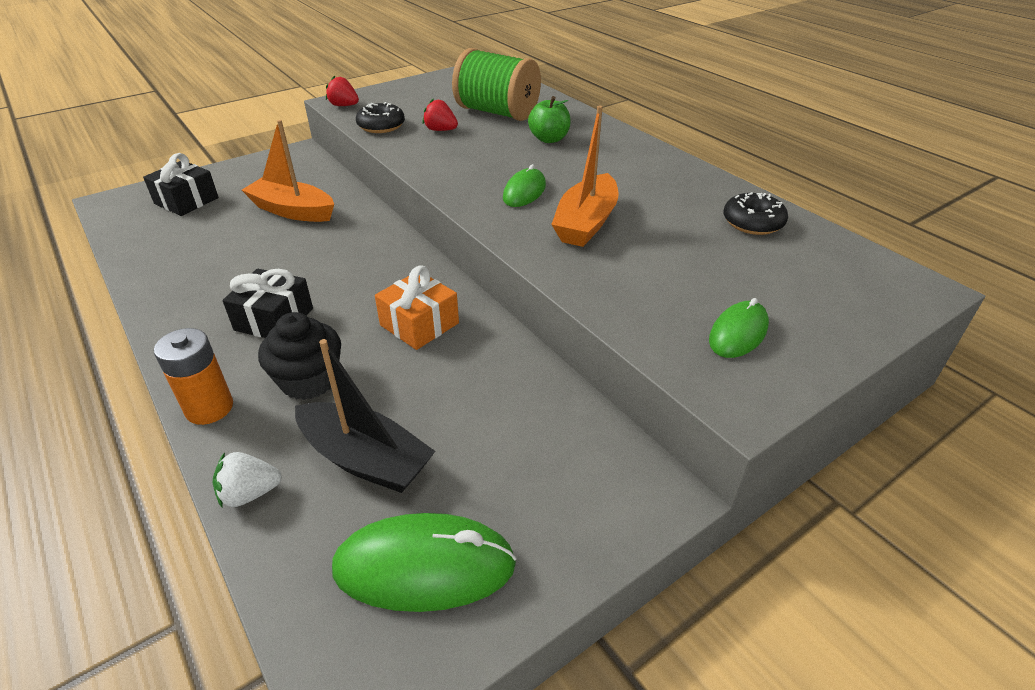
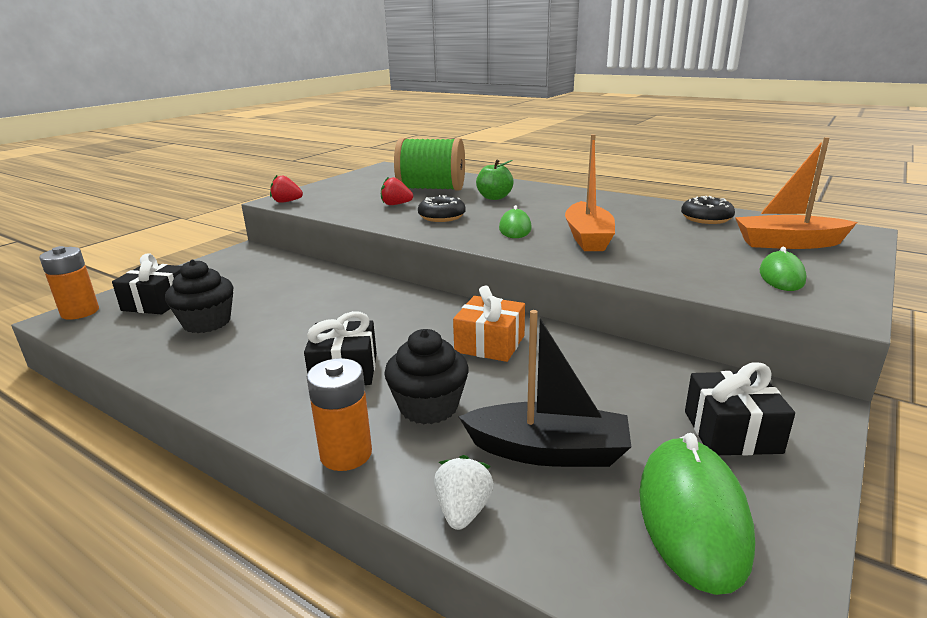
camera: 20 degrees left, 15 degrees down
(125, 198) = (80, 312): none -> orange battery
(208, 234) = (207, 322): none -> black cupcake
(250, 493) = (463, 511): white strawberry -> white strawberry turned 135 degrees clockwise
(293, 211) = (281, 290): orange boat -> orange boat (788, 243)
(381, 126) = (338, 209): black donut -> black donut (442, 217)
(424, 567) = (693, 515): green mouse -> green mouse turned 60 degrees counterclockwise
(547, 495) = (731, 431): none -> black gift

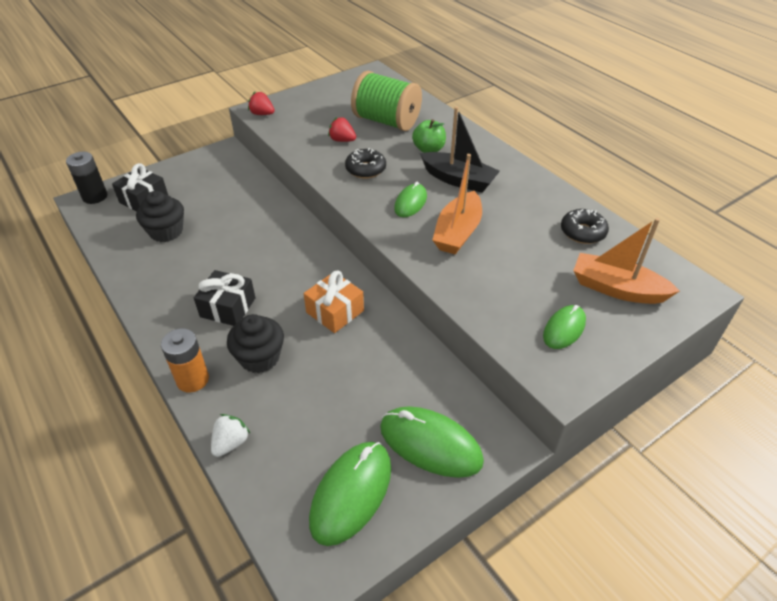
camera: 20 degrees right, 20 degrees up
(80, 312) = (95, 196): orange battery -> black battery
(548, 451) = (306, 418): black boat -> black boat (458, 180)
(731, 431) = (430, 444): black gift -> green mouse

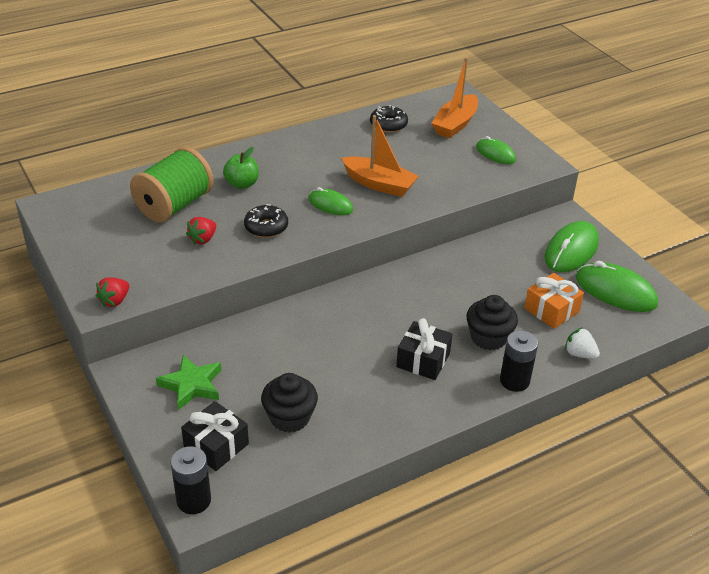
camera: 85 degrees left, 5 degrees down
(192, 379) = (514, 381): orange battery -> black battery
(208, 181) = (192, 385): none -> green star
(335, 311) = (434, 289): orange gift -> orange gift (551, 310)
(458, 180) = (300, 173): black boat -> none

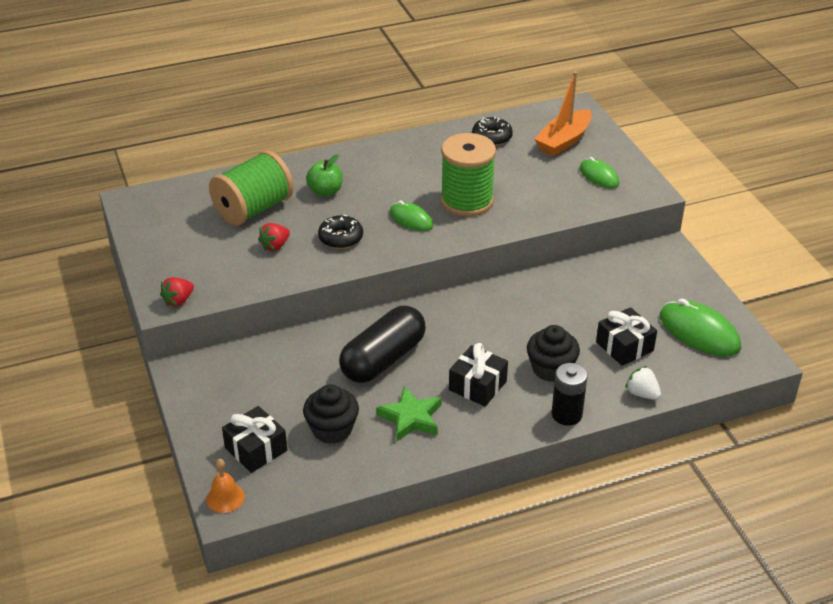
camera: 10 degrees right, 0 degrees up
(192, 385) = (243, 390): green star -> green star (411, 418)
(194, 500) = (225, 498): black battery -> orange bell
(326, 342) = (383, 359): none -> black capsule
(379, 184) = (466, 201): orange boat -> green spool
(551, 310) = (624, 346): orange gift -> black gift
(571, 250) = (663, 285): green mouse -> none

